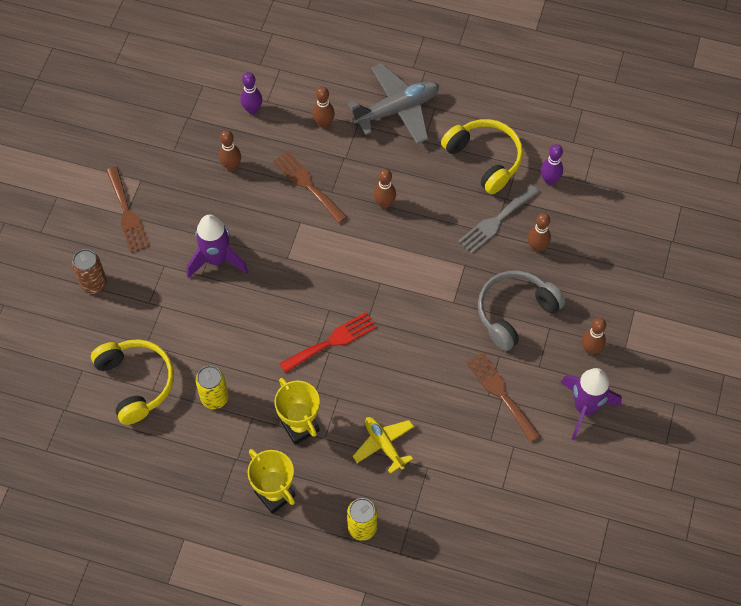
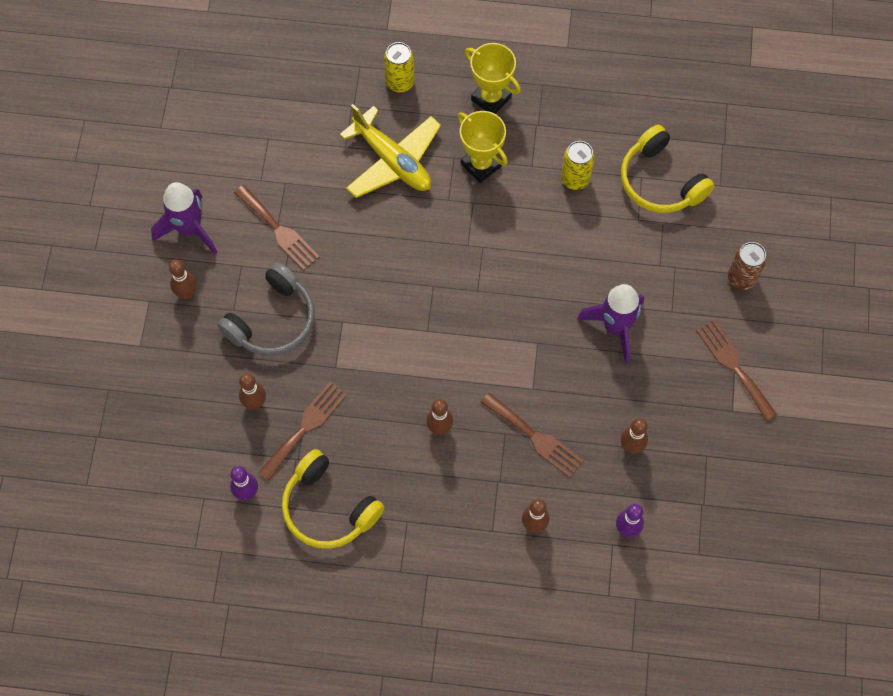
camera: 170 degrees right, 5 degrees up
(332, 341) = (467, 256): red fork -> none
(384, 445) = (392, 160): yellow plane -> yellow plane, size x1.65
(397, 110) = (447, 560): grey plane -> none
(496, 221) = (305, 427): grey fork -> brown fork

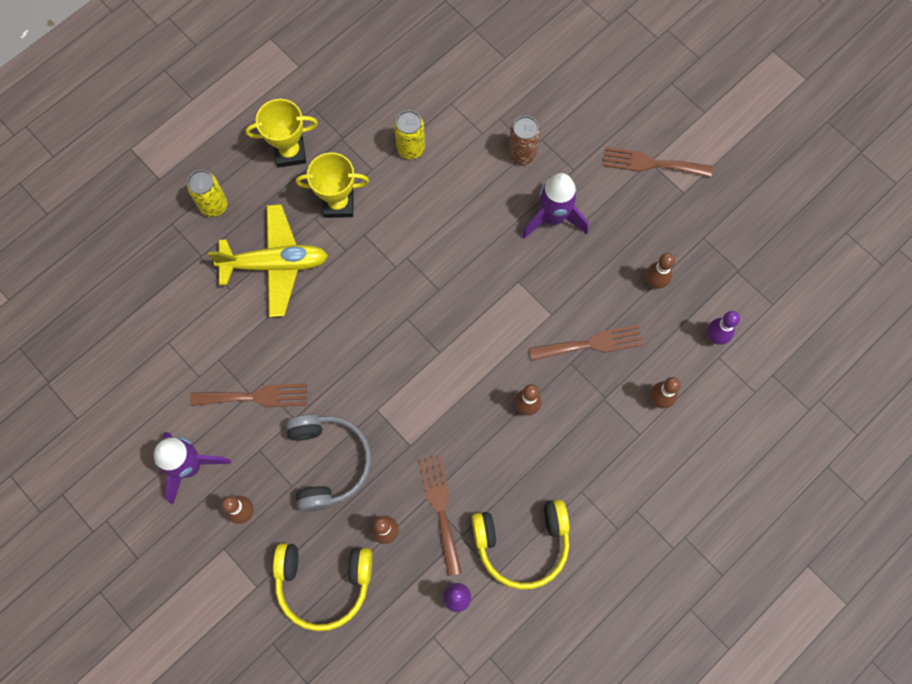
camera: 50 degrees left, 5 degrees up
(660, 181) = (466, 93): yellow headphones -> yellow headphones (323, 583)
(742, 278) = (588, 103): brown can -> brown can (522, 153)

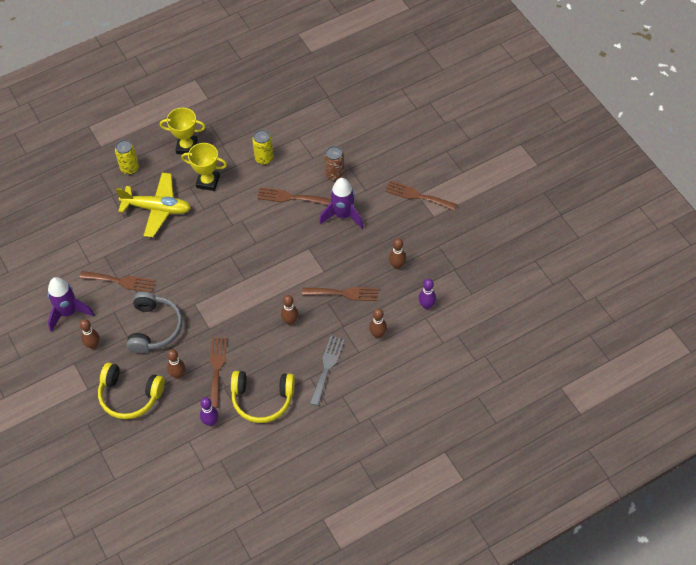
camera: 15 degrees right, 15 degrees down
(467, 204) = (290, 197): none -> brown fork
(601, 469) = (327, 367): none -> grey fork

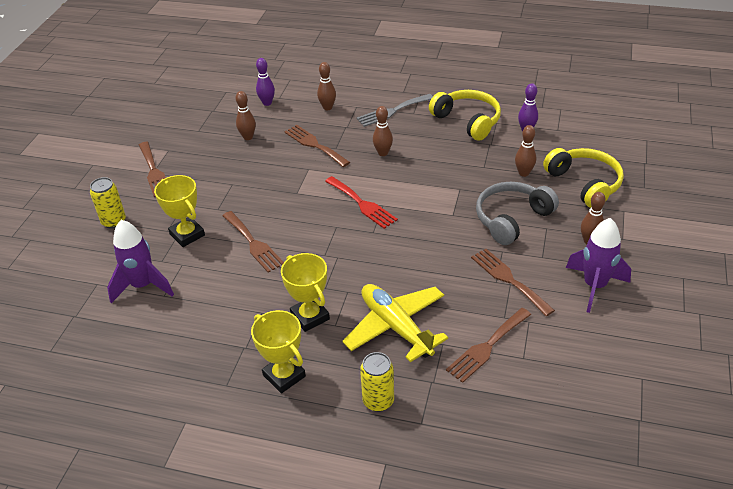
camera: 135 degrees left, 15 degrees down
(217, 368) = (484, 158): brown fork -> brown fork (487, 347)
(258, 270) = (362, 204): none -> red fork
(264, 158) = (225, 298): yellow can -> yellow can (114, 221)
(334, 174) = (187, 235): brown can -> yellow trophy
(343, 215) = (232, 197): purple rocket -> purple rocket (143, 286)

